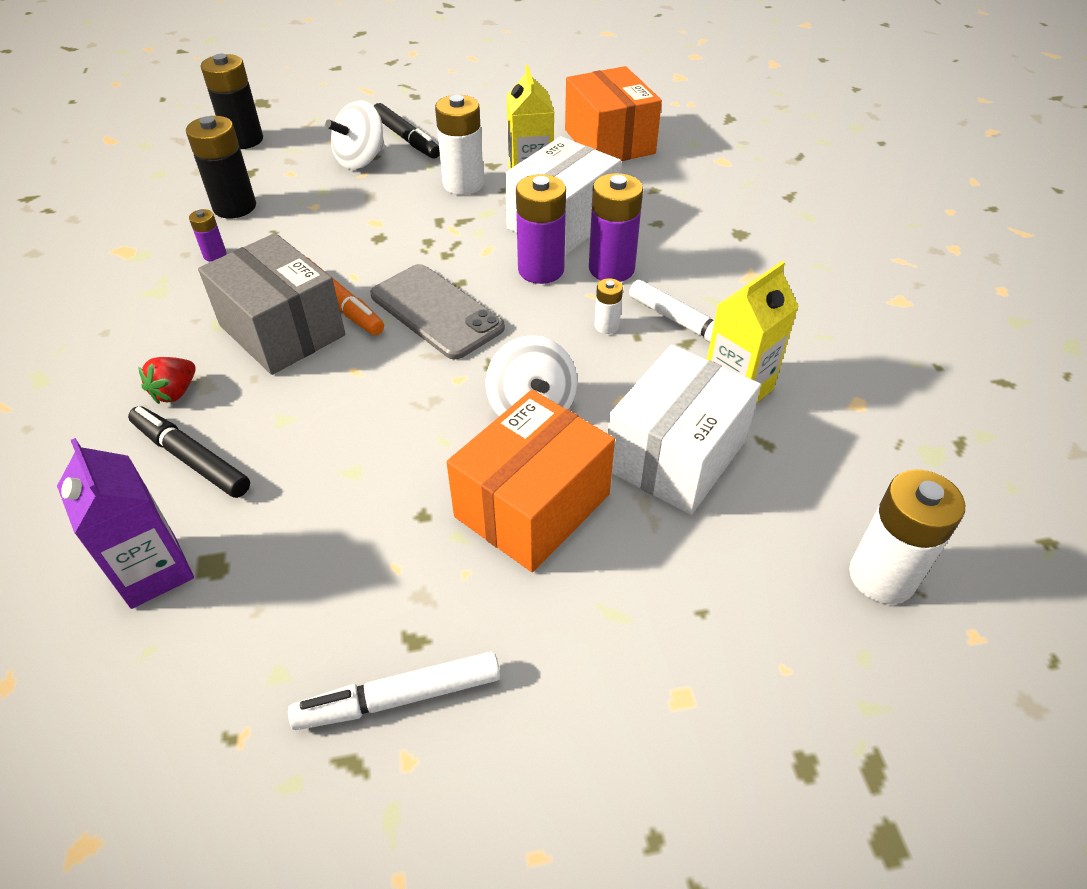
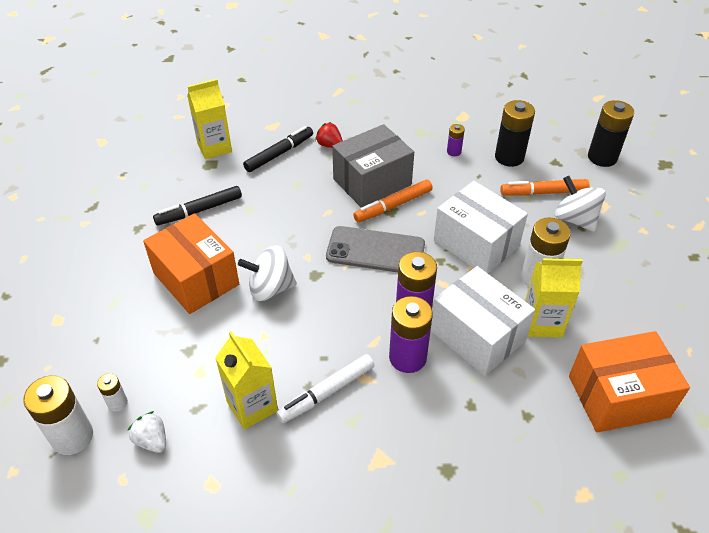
camera: 100 degrees right, 0 degrees up
(153, 571) = (214, 147): purple carton -> yellow carton
(311, 181) = (543, 192): none -> orange marker
(399, 698) = (112, 221): white marker -> none
(406, 138) = (612, 247): black marker -> black marker (199, 211)
(436, 311) = (375, 251): grey phone -> grey phone turned 45 degrees clockwise
(606, 326) = (339, 341): white battery -> white battery (117, 403)
(675, 455) = (206, 354): white box -> white box (476, 243)
(835, 478) = (152, 440): none -> white strawberry

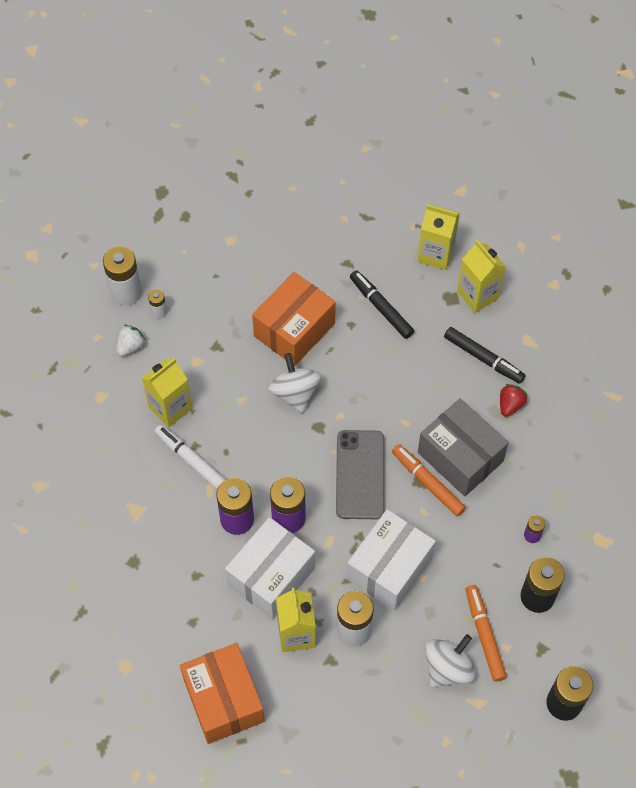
camera: 80 degrees right, 15 degrees up
(159, 166) = (436, 254): none -> yellow carton

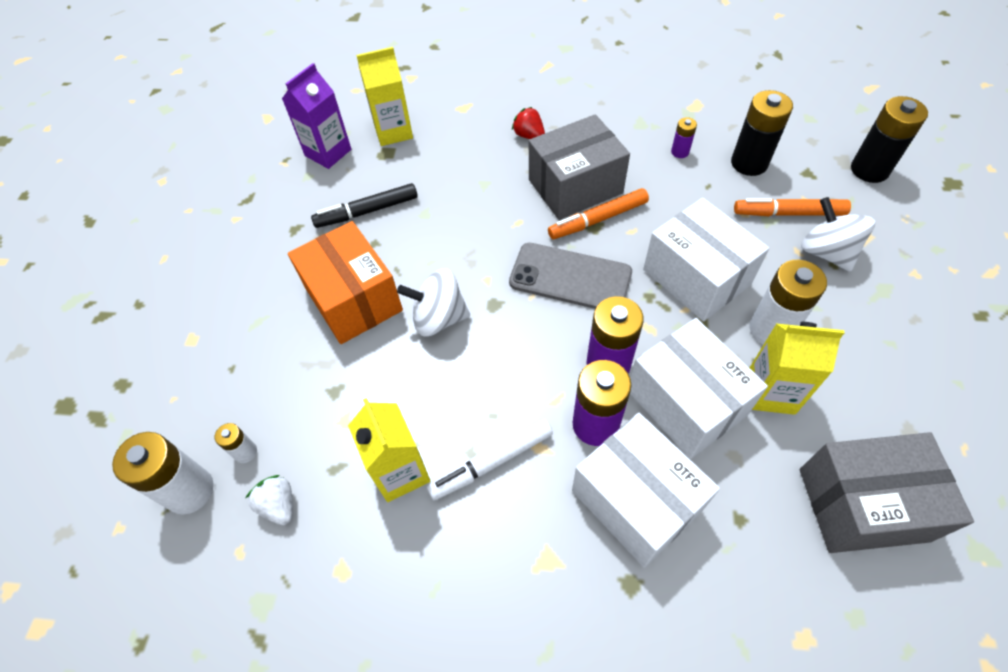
camera: 70 degrees left, 5 degrees down
(188, 555) = (636, 500): none -> white box
(224, 700) = (862, 504): orange box -> grey box
(436, 254) = (328, 152): yellow carton -> purple carton
(483, 358) = (468, 143): black marker -> none

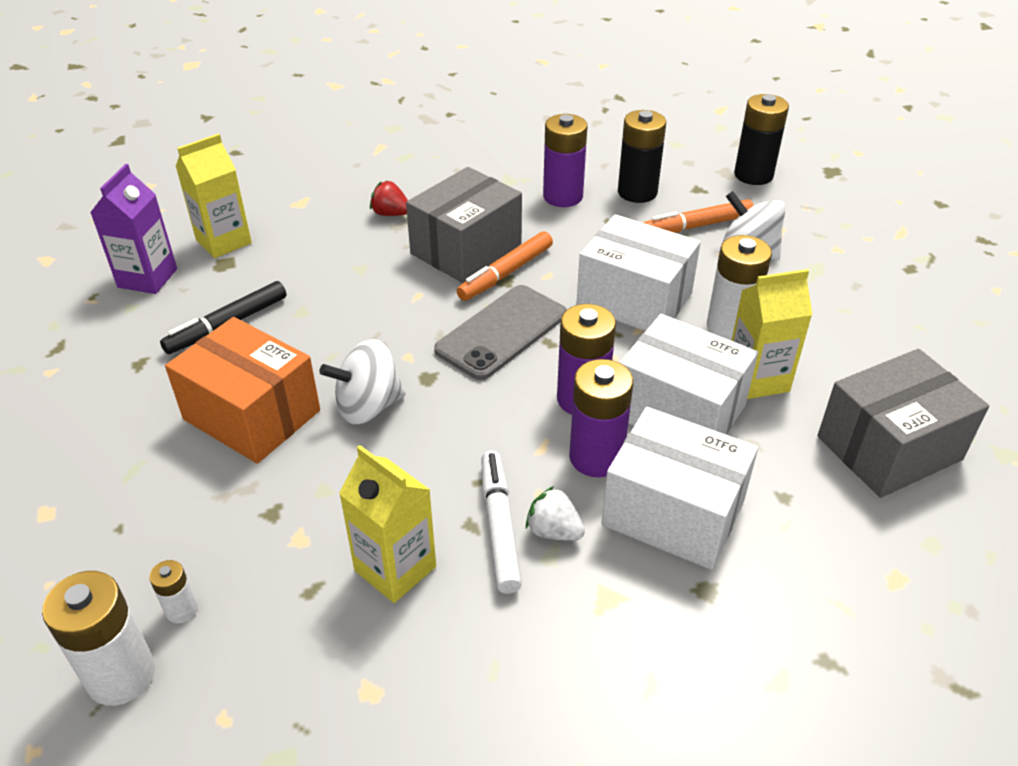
camera: 25 degrees left, 15 degrees down
(279, 505) = (255, 651): white strawberry -> white strawberry (553, 531)
(491, 463) = (499, 526): white marker -> white marker turned 135 degrees clockwise
(570, 278) = (502, 332): grey phone -> grey phone turned 45 degrees counterclockwise
(680, 152) = (563, 196): purple battery -> purple battery, size x2.00

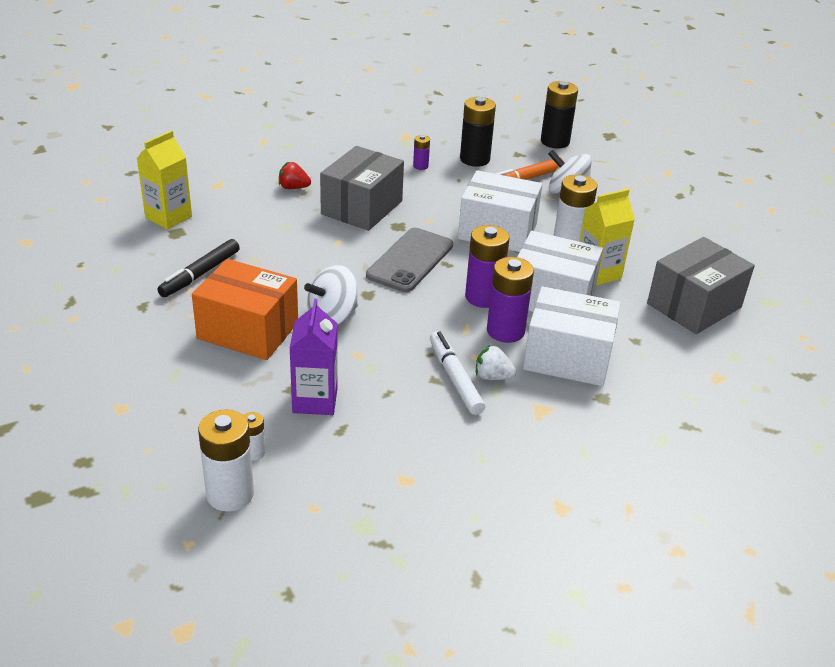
camera: 15 degrees left, 5 degrees down
(147, 278) = (119, 248): purple carton -> purple carton (315, 400)
(395, 568) = (393, 410): yellow carton -> none
(506, 273) = (398, 221): orange marker -> none
(563, 196) = (420, 166): purple battery -> purple battery, size x0.50

